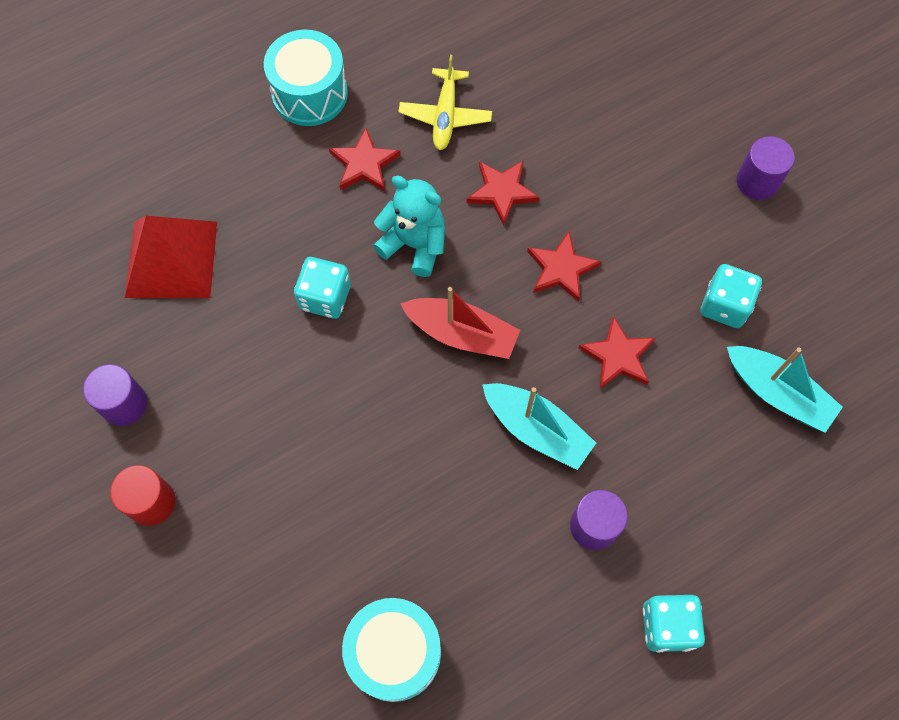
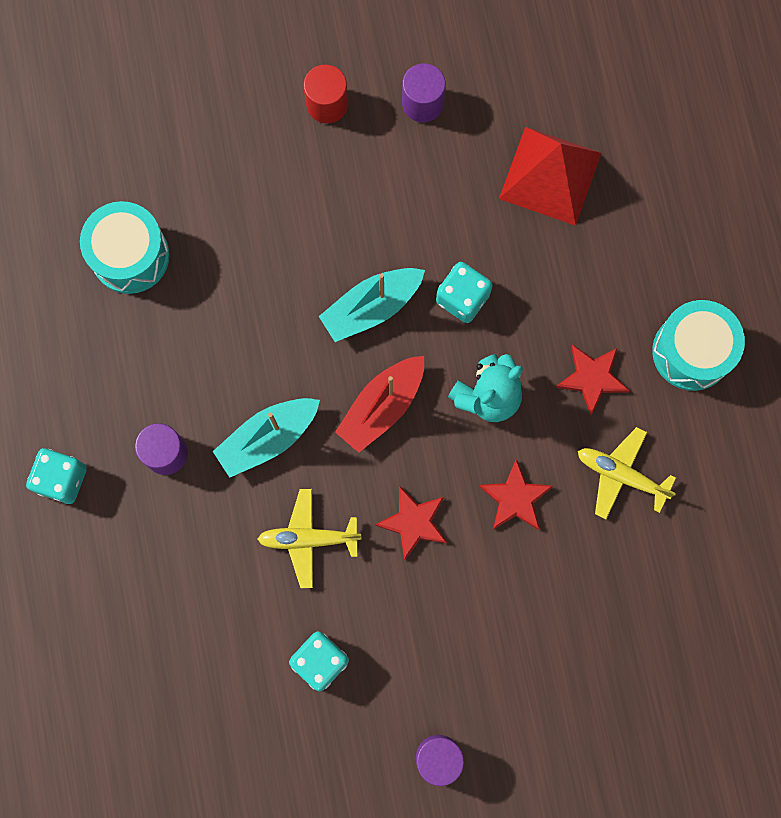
camera: 110 degrees right, 10 degrees up
(618, 356) = (308, 539): red star -> yellow plane
(777, 393) = (218, 669): turquoise boat -> turquoise boat (371, 307)

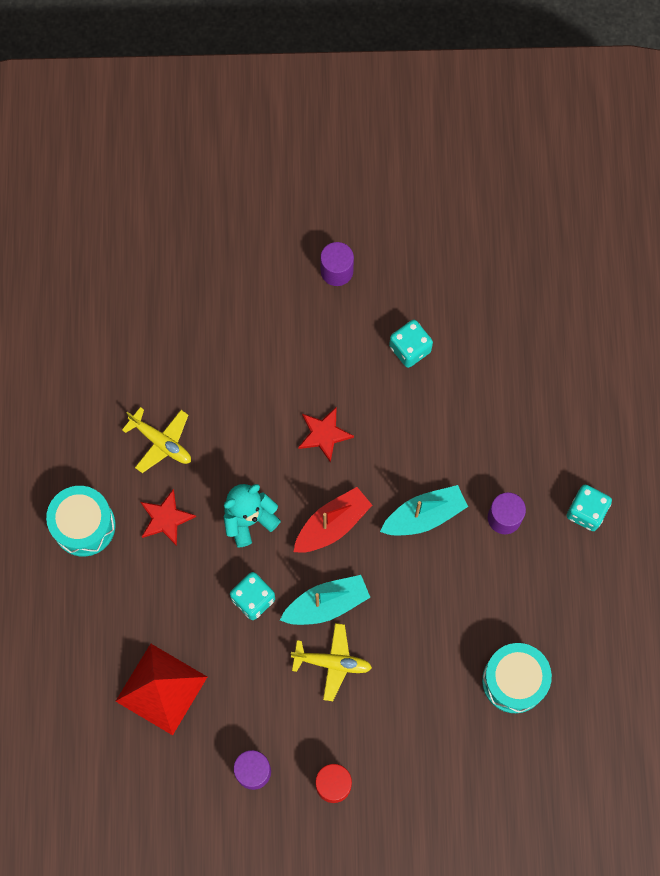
camera: 170 degrees left, 5 degrees down
(308, 539) = (405, 436): yellow plane -> yellow plane (332, 663)
(515, 498) = (244, 439): red star -> none

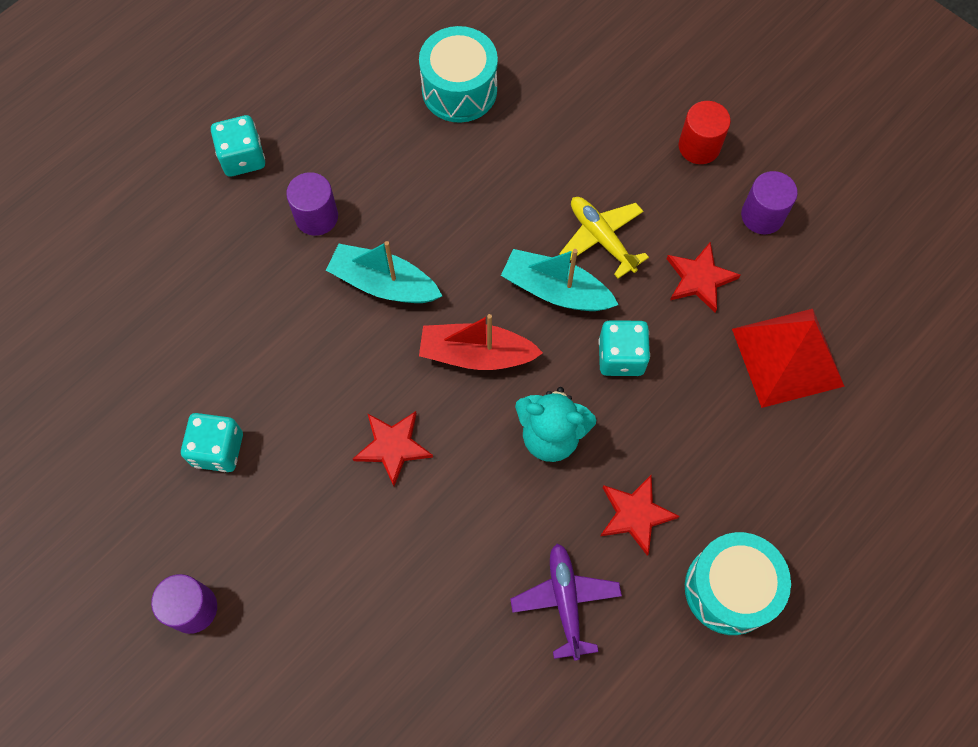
camera: 135 degrees left, 5 degrees down
(161, 442) = (565, 600): yellow plane -> purple plane
(253, 691) = (699, 279): none -> red star

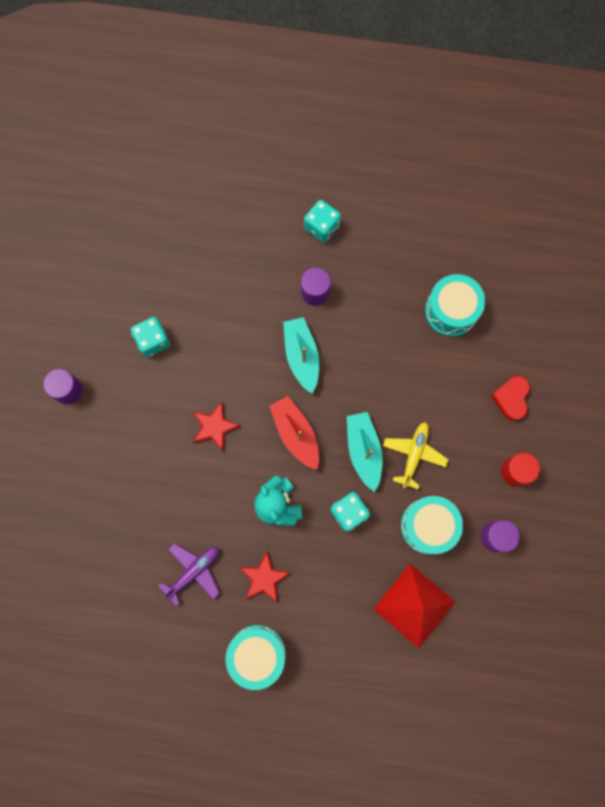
camera: 55 degrees right, 10 degrees up
(610, 96) = (511, 398): none -> red heart
(699, 279) = (428, 526): red star -> turquoise drum

